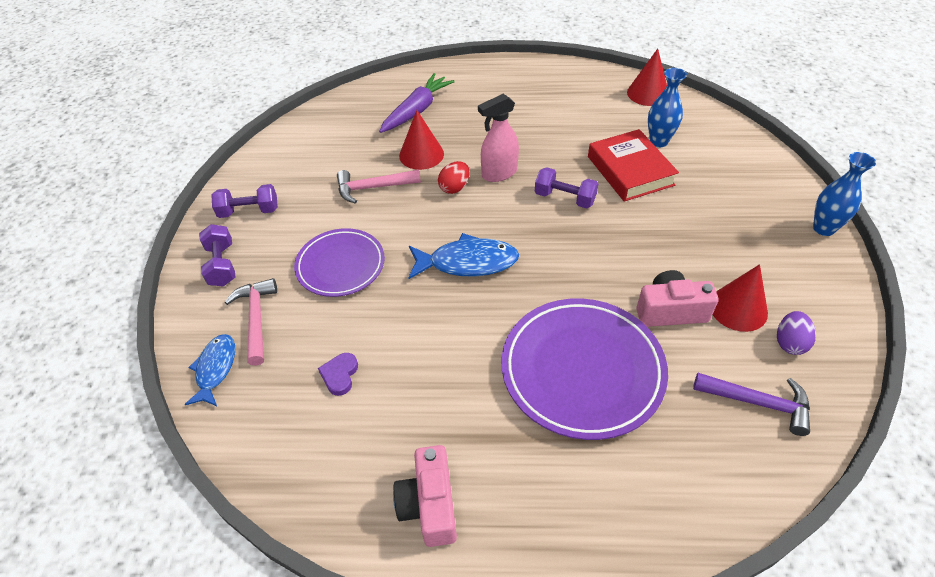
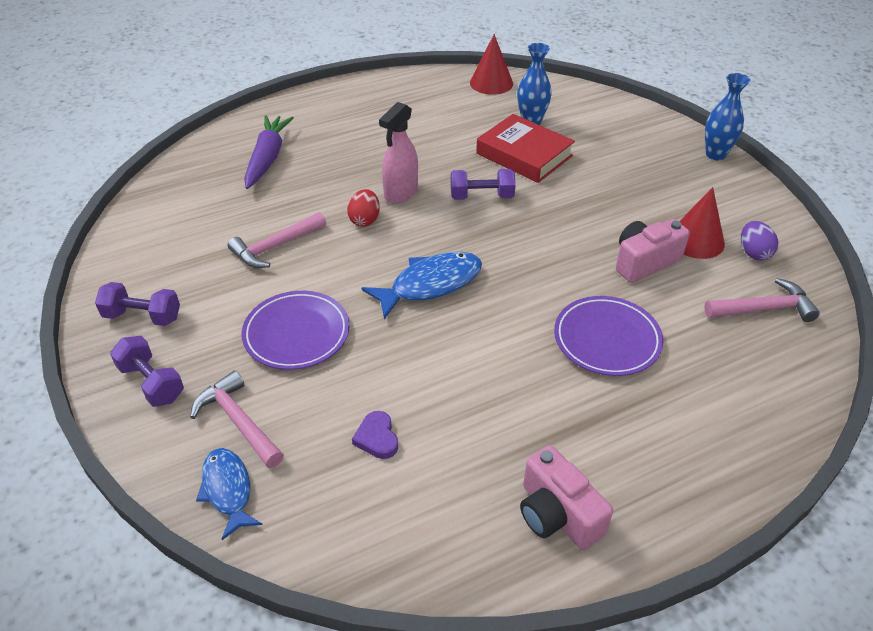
camera: 30 degrees left, 5 degrees down
(249, 211) = (143, 316): purple dumbbell -> purple dumbbell turned 45 degrees clockwise
(421, 154) = (305, 199): red cone -> none
(582, 370) = (607, 339): purple plate -> purple plate, size x0.63
(758, 403) = (764, 309): purple hammer -> pink hammer

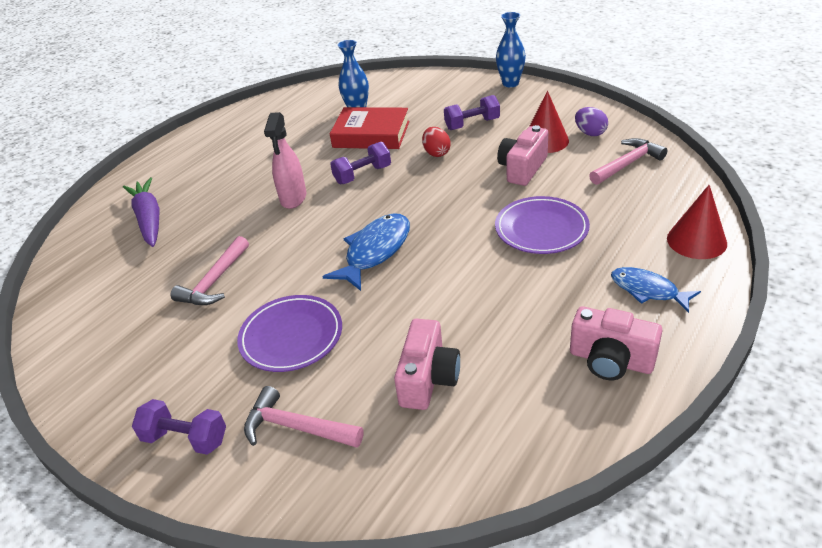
camera: 25 degrees left, 5 degrees down
(143, 316) = (130, 390): purple dumbbell -> purple dumbbell (472, 124)
(228, 490) = (333, 485): blue fish -> blue fish (648, 290)
(365, 220) = (279, 229): red egg -> red egg (436, 153)
(377, 438) = (428, 379): purple heart -> pink camera
(491, 83) = (302, 96): red cone -> red cone (696, 240)

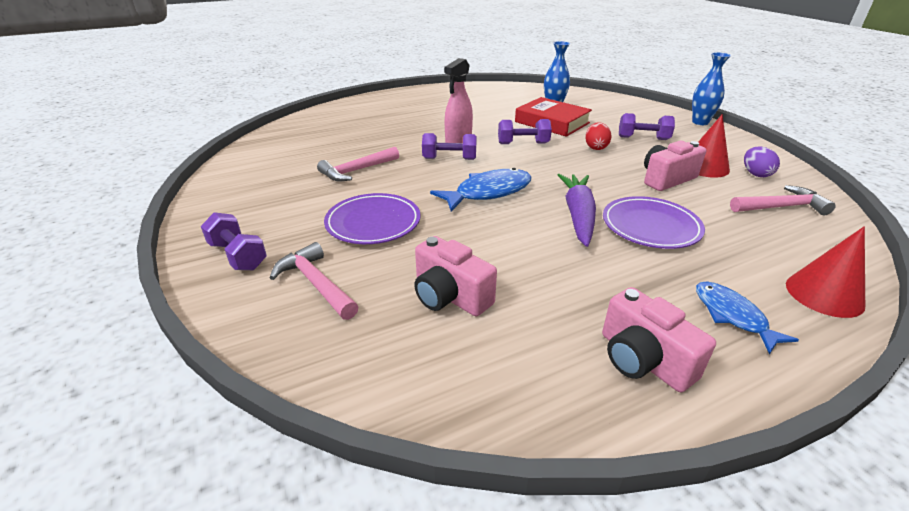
camera: 25 degrees right, 5 degrees down
(149, 219) = (353, 124): purple carrot -> purple carrot (578, 215)
(302, 225) = (449, 159): none -> purple dumbbell
(428, 379) = (450, 296): pink camera -> pink camera turned 90 degrees clockwise

